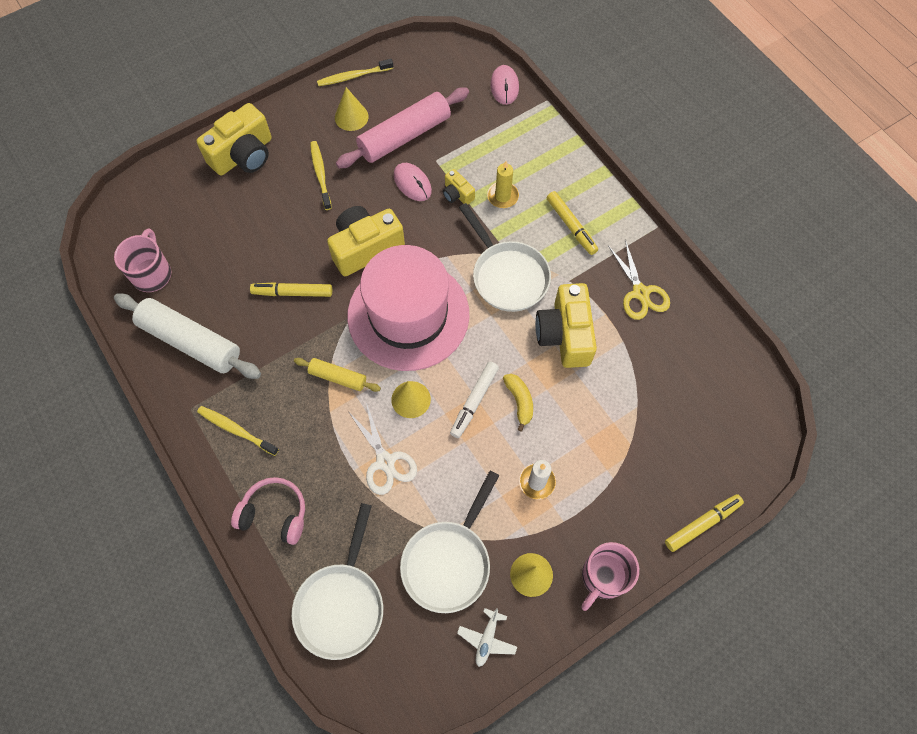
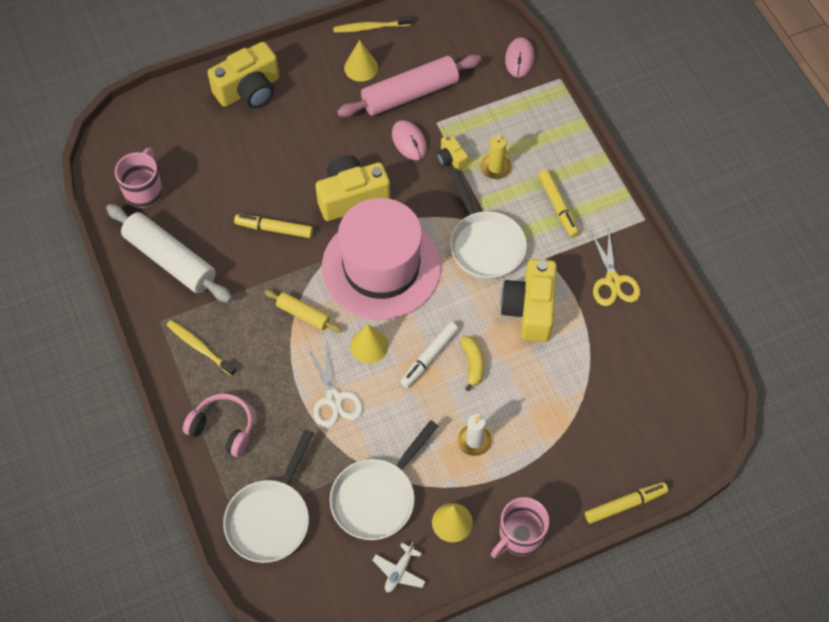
camera: 10 degrees right, 5 degrees down
(320, 174) = (321, 120): yellow toothbrush -> none

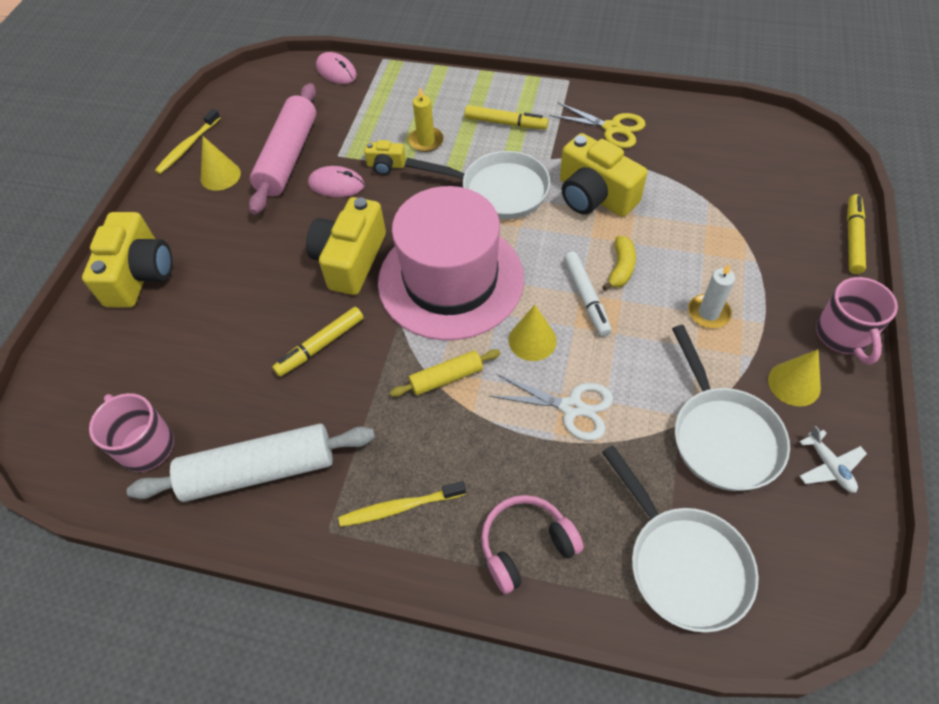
camera: 50 degrees left, 5 degrees down
(472, 364) = (620, 268): yellow banana -> yellow banana turned 75 degrees clockwise

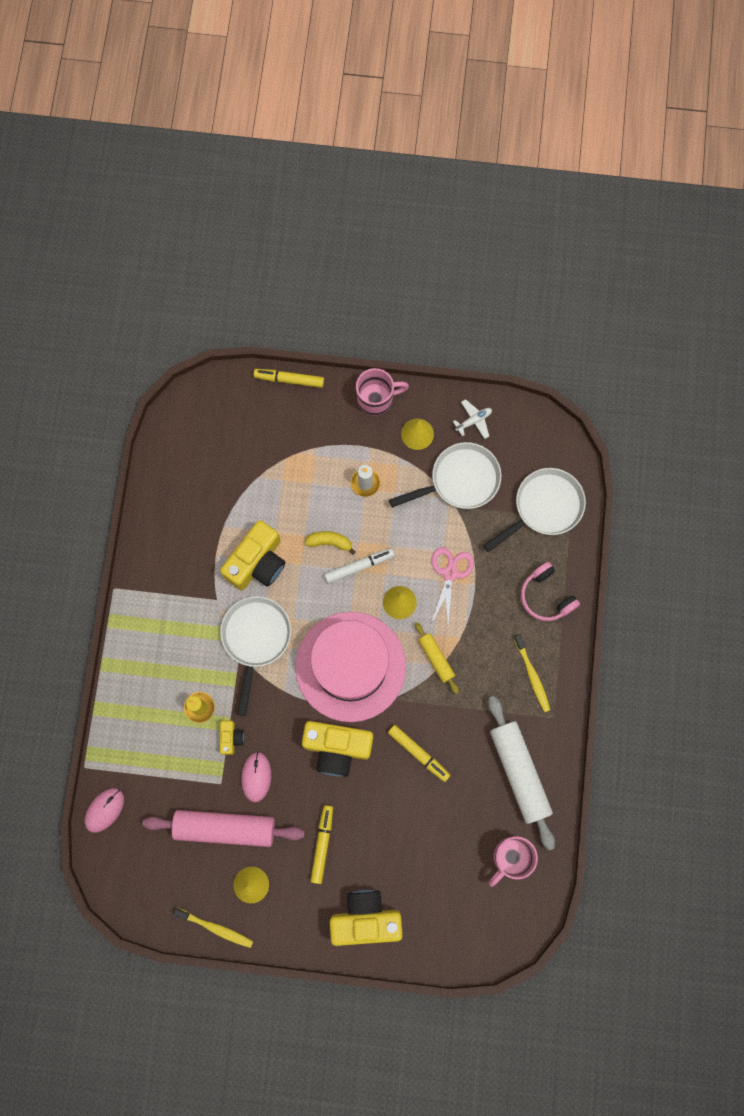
camera: 100 degrees left, 20 degrees up
(505, 123) = (174, 640): yellow marker -> yellow marker (322, 844)
(571, 407) = (450, 573): white scissors -> pink scissors
(612, 128) = (177, 550): yellow scissors -> none

